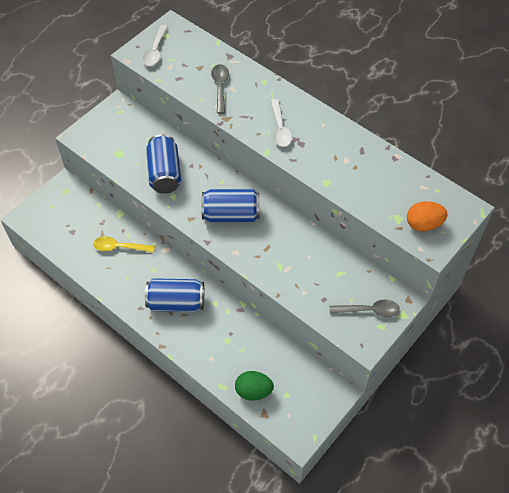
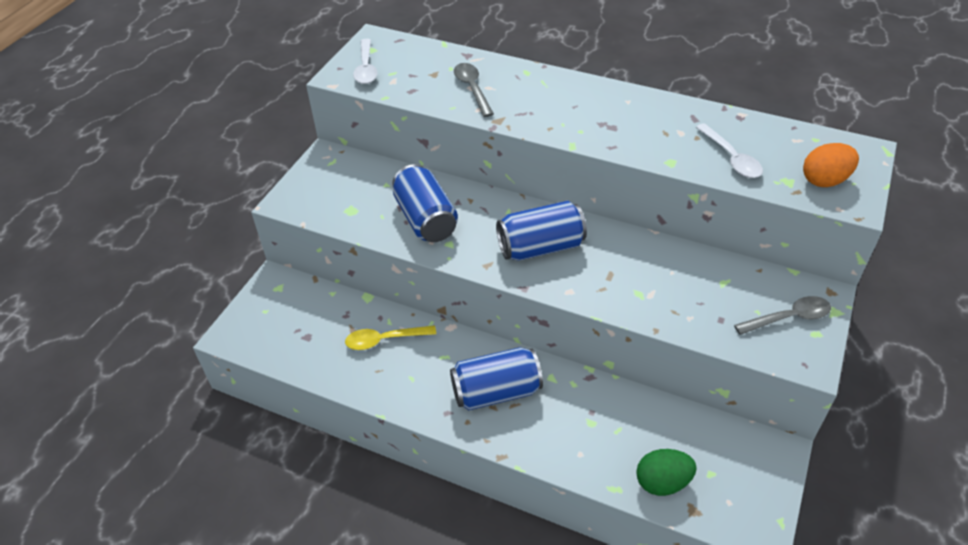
camera: 15 degrees left, 10 degrees down
(280, 128) = (575, 116): white spoon -> white spoon (731, 158)

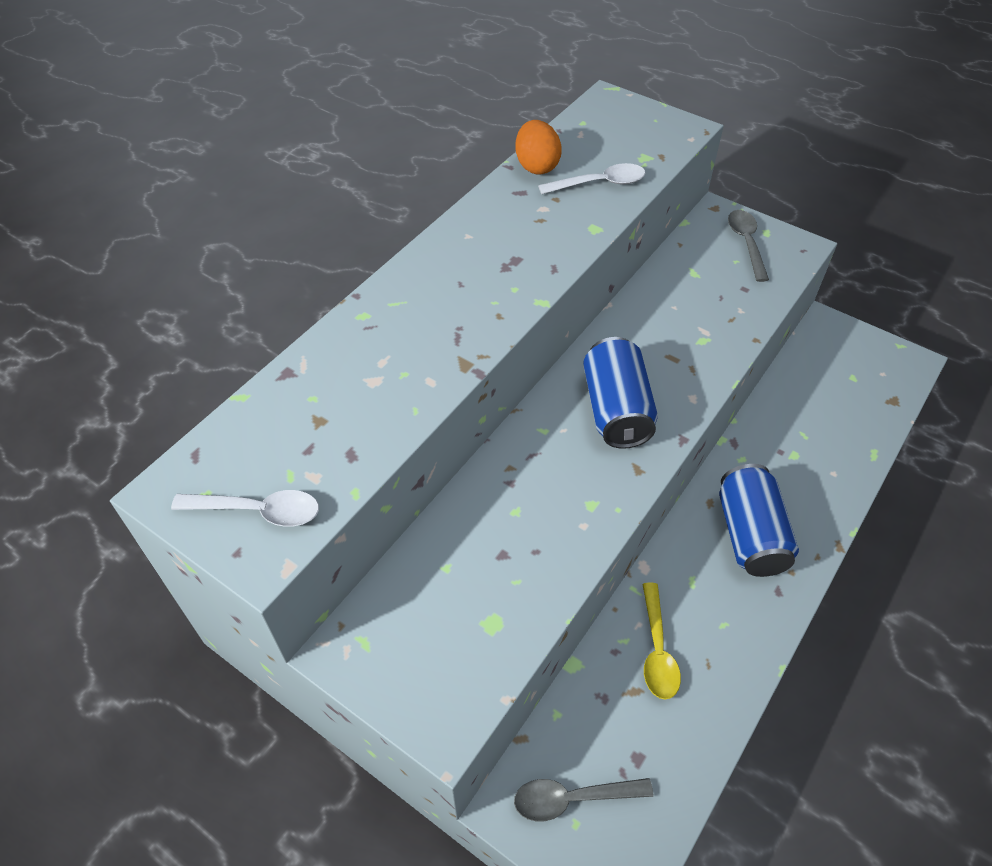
camera: 80 degrees left, 5 degrees up
(425, 219) = (537, 526): blue can -> none
(472, 89) = (379, 380): grey spoon -> grey spoon (572, 798)
(662, 482) = (865, 415): green egg -> none
(824, 180) = (648, 135): orange egg -> orange egg (536, 166)

